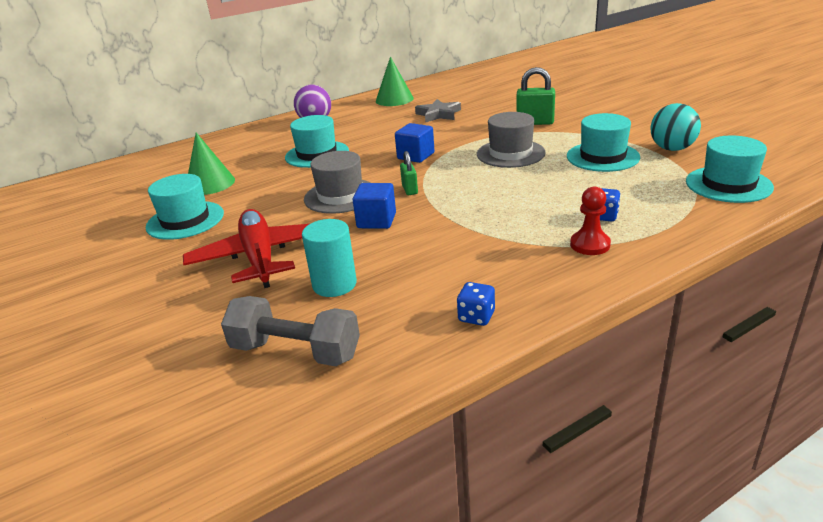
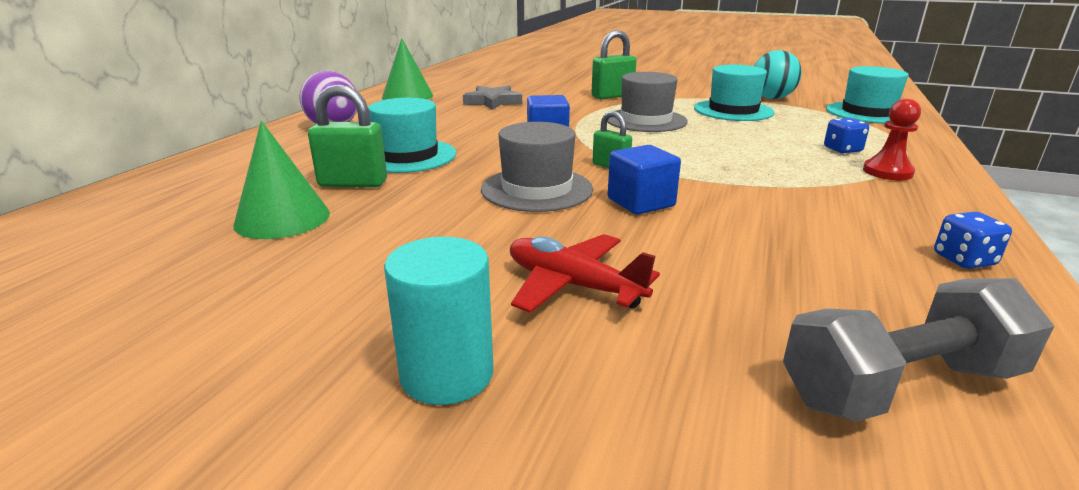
camera: 40 degrees left, 5 degrees down
(185, 220) = (327, 276): turquoise hat -> none
(260, 257) = (573, 285): red plane -> red plane, size x0.66
(265, 168) = (353, 183): none -> green padlock
(334, 284) = (749, 282): turquoise cylinder -> turquoise cylinder (447, 374)

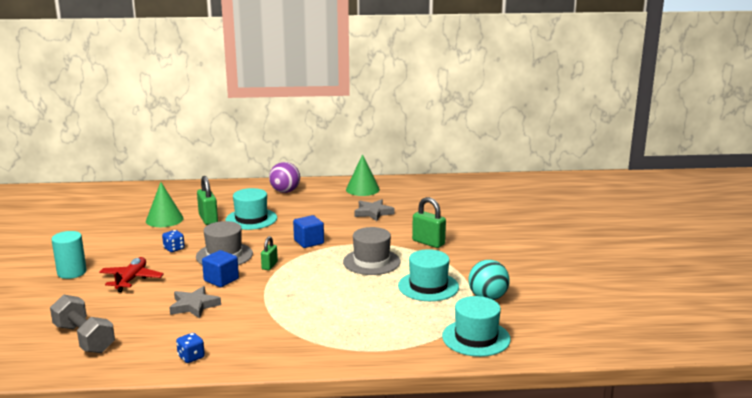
camera: 65 degrees right, 5 degrees down
(742, 235) = (194, 306): none -> grey star
(842, 150) = (355, 328): blue dice -> blue dice (174, 249)
(887, 172) = (316, 342): red pawn -> none

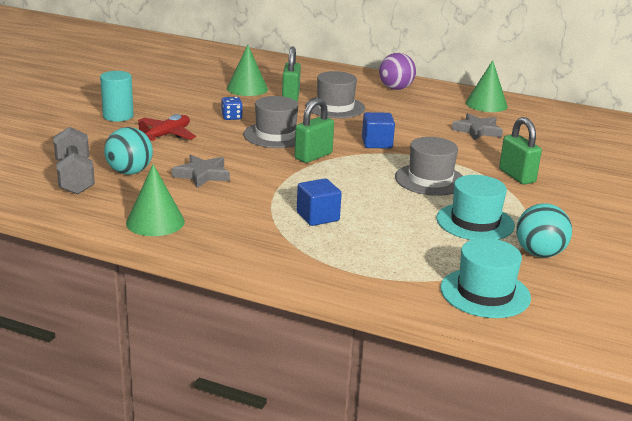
camera: 25 degrees right, 5 degrees up
(129, 320) = (129, 172): none -> turquoise ball
(191, 357) = (155, 222): blue dice -> green cone
(221, 280) = (251, 157): blue cube -> blue cube (317, 217)
(251, 219) = (335, 107): turquoise hat -> grey hat
(269, 265) = (313, 156): green padlock -> green padlock, size x1.62

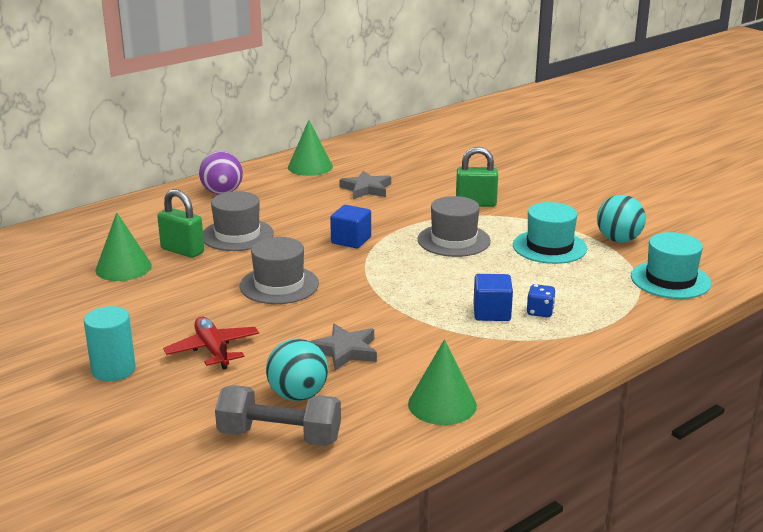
camera: 60 degrees left, 0 degrees up
(231, 117) = (201, 297): blue dice -> blue dice (540, 312)
(313, 156) = (353, 279): green padlock -> none

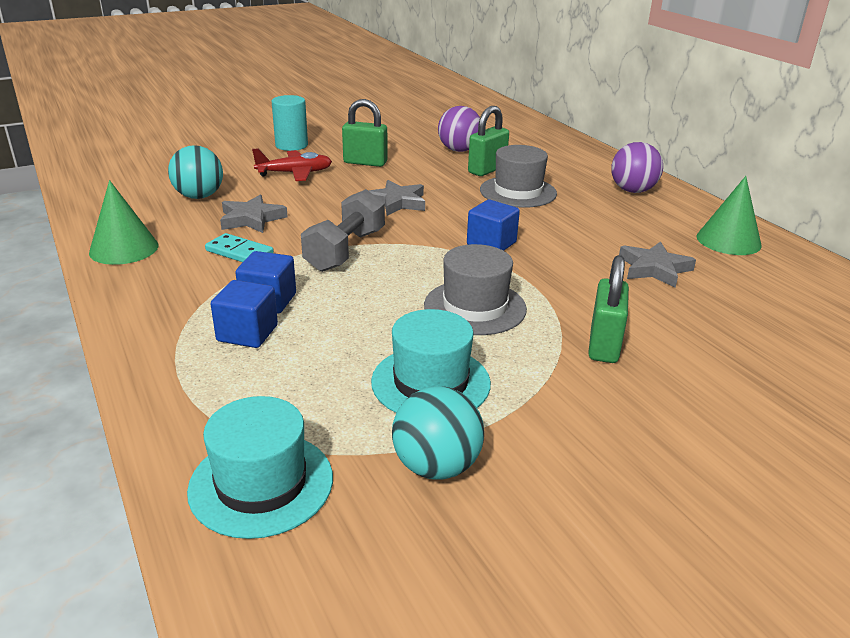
camera: 100 degrees right, 5 degrees up
(123, 268) = (459, 150): green cone -> purple ball
(170, 314) = (365, 162): none -> green padlock
(279, 285) = (397, 202): grey hat -> grey star
(279, 436) = (151, 187): grey dumbbell -> grey dumbbell (345, 250)
(419, 342) = (239, 252): none -> turquoise domino
(540, 312) = (247, 333): blue dice -> blue cube

